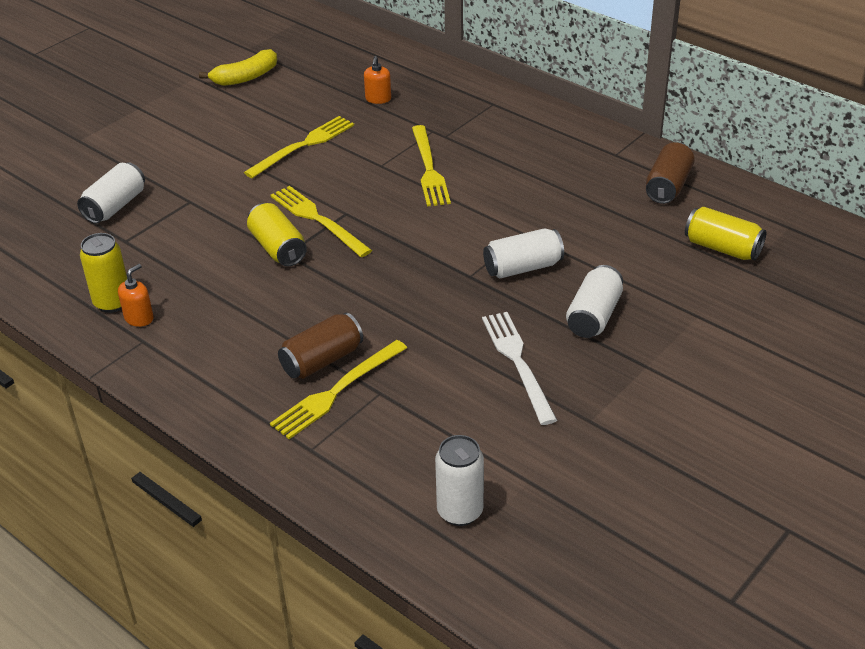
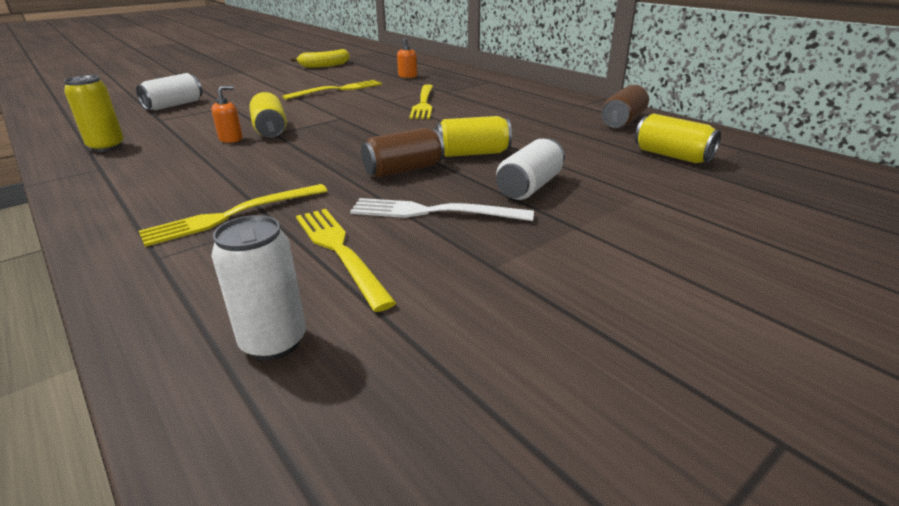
camera: 10 degrees right, 10 degrees down
(139, 318) = (115, 156): orange soap dispenser -> orange soap dispenser (231, 139)
(318, 220) = (316, 119): yellow fork -> yellow fork (340, 251)
(322, 360) = (240, 193): brown can -> brown can (404, 170)
(518, 363) = (434, 212): white fork -> white fork turned 75 degrees counterclockwise
(523, 267) = (473, 153): white can -> yellow can

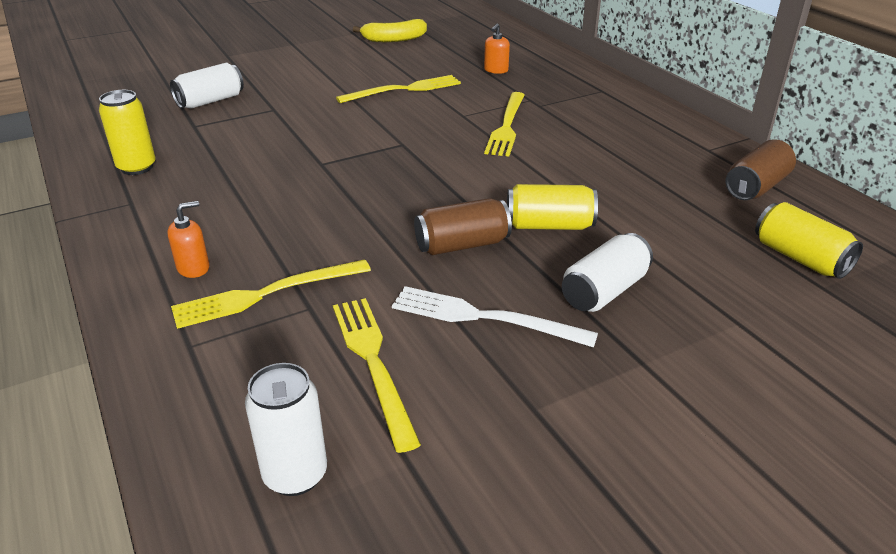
camera: 10 degrees right, 5 degrees up
(231, 139) = (272, 169): orange soap dispenser -> orange soap dispenser (193, 268)
(270, 130) = (317, 158): yellow can -> none

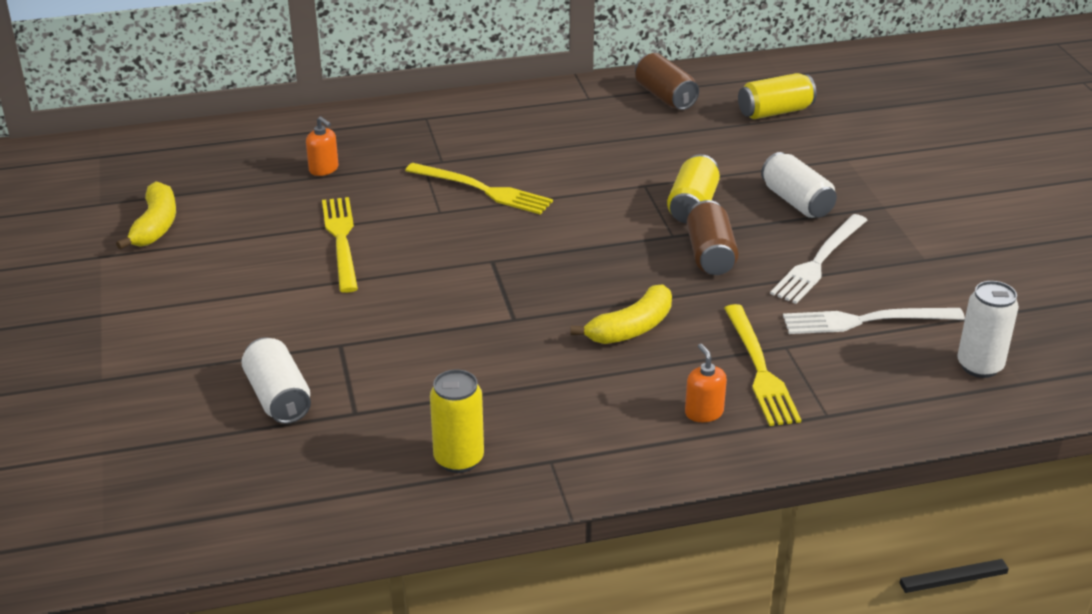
camera: 75 degrees left, 0 degrees up
(320, 216) = (631, 328): none -> yellow banana
(373, 363) = (866, 320): yellow fork -> white fork

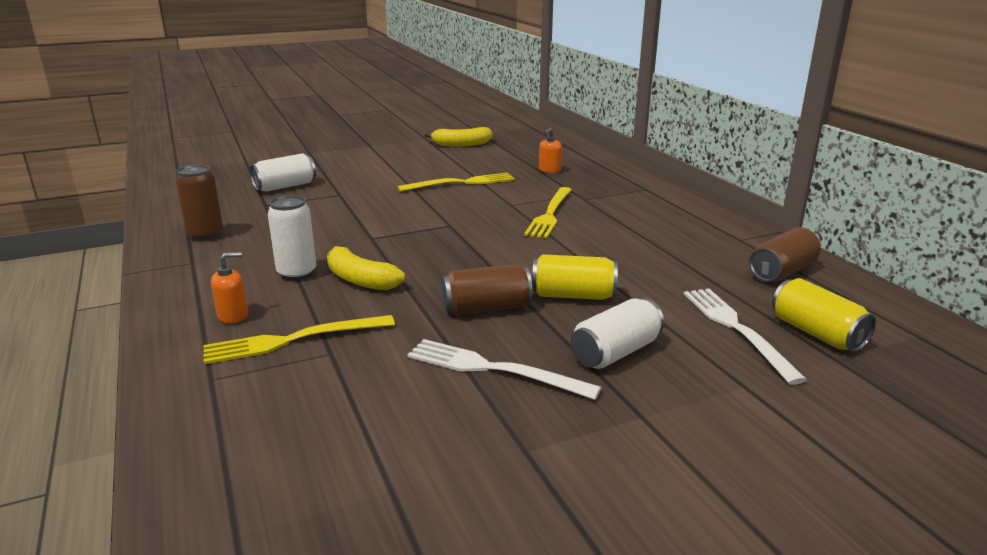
camera: 80 degrees right, 10 degrees down
(458, 459) = (205, 235): yellow can -> brown can
(866, 320) = (378, 402): white fork -> white fork (737, 329)
(979, 366) = (280, 494): white can -> white can (297, 273)

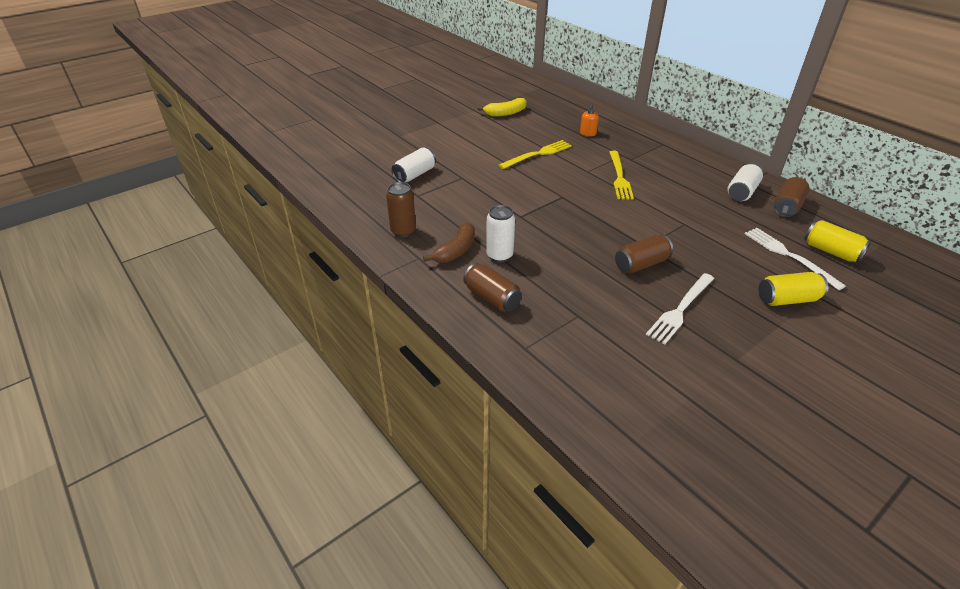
camera: 15 degrees left, 15 degrees up
(233, 316) = (492, 298): orange soap dispenser -> brown can
(246, 261) = (456, 251): none -> brown banana
(293, 340) = (547, 310): yellow fork -> none
(359, 279) = (545, 254): yellow banana -> none
(494, 369) = (680, 309): white fork -> white fork turned 60 degrees counterclockwise
(573, 295) = (683, 245): yellow can -> yellow can (787, 299)
(615, 352) = (736, 285): white can -> white can (742, 192)

